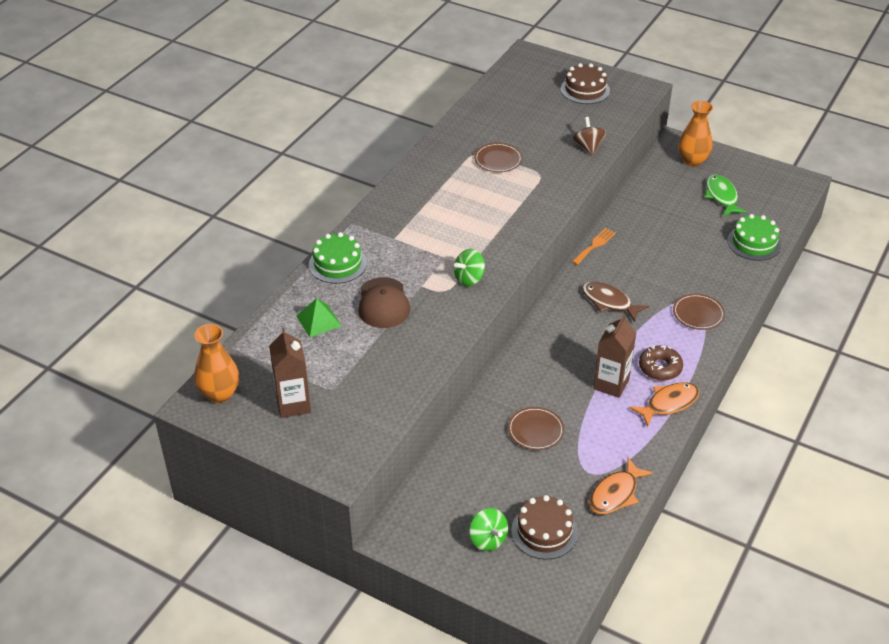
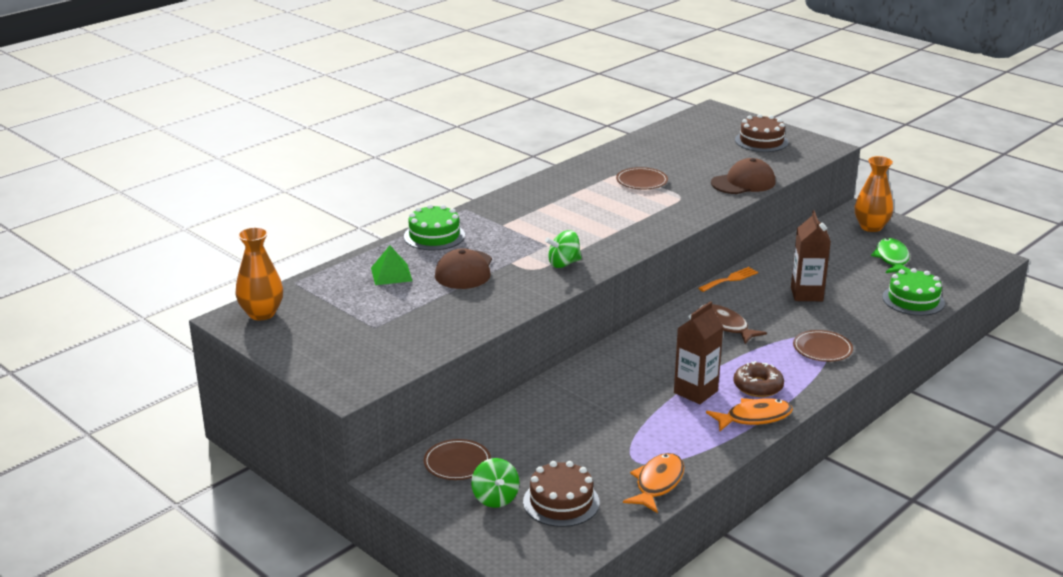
camera: 15 degrees right, 15 degrees down
(293, 404) = (330, 332): brown carton -> brown carton (806, 294)
(535, 430) = (593, 417): brown plate -> brown plate (457, 462)
(588, 147) = (743, 183): brown spinning top -> brown cap
(615, 494) = (657, 483): orange fish -> orange fish turned 150 degrees clockwise

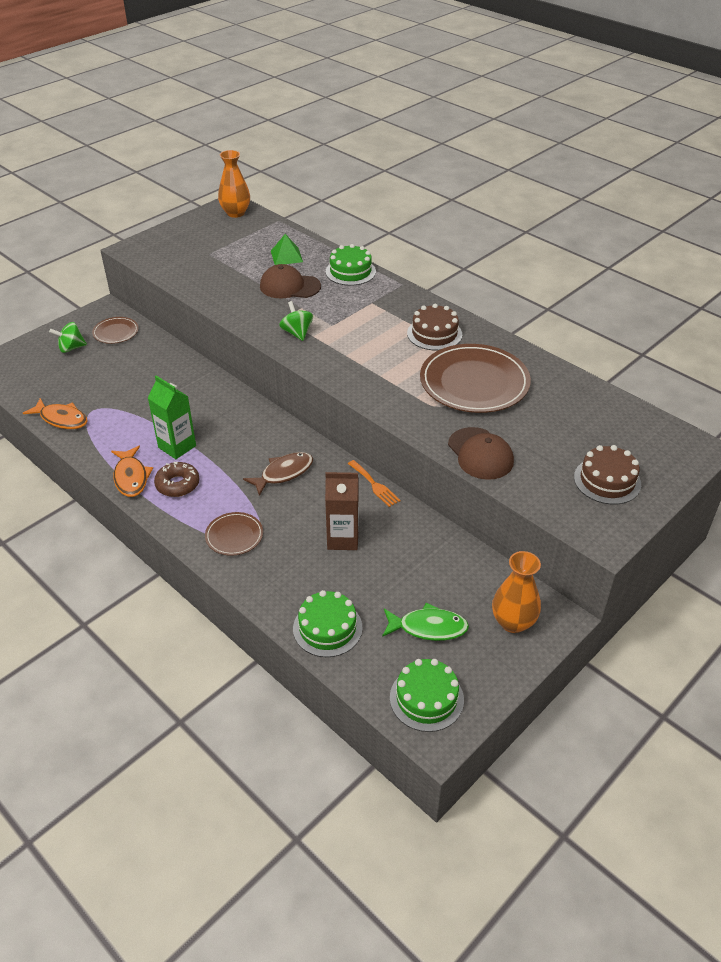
camera: 90 degrees right, 15 degrees up
(561, 502) = (57, 375): brown cake -> brown cake (434, 334)
(641, 181) = (474, 382): brown plate -> brown plate, size x2.04
(695, 392) = (177, 446): brown carton -> green carton
(960, 261) = (426, 698): none -> green cake

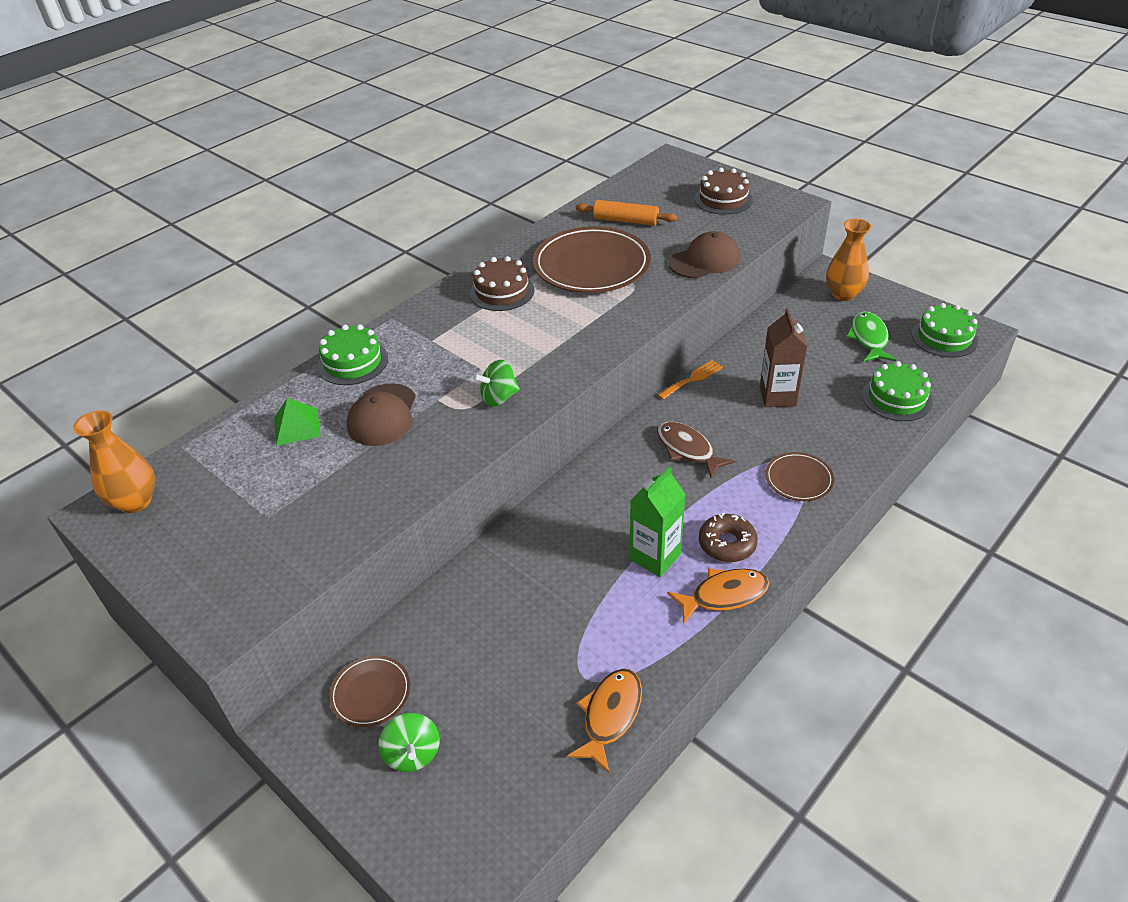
camera: 90 degrees left, 0 degrees up
(555, 407) = (625, 221): none -> orange rolling pin

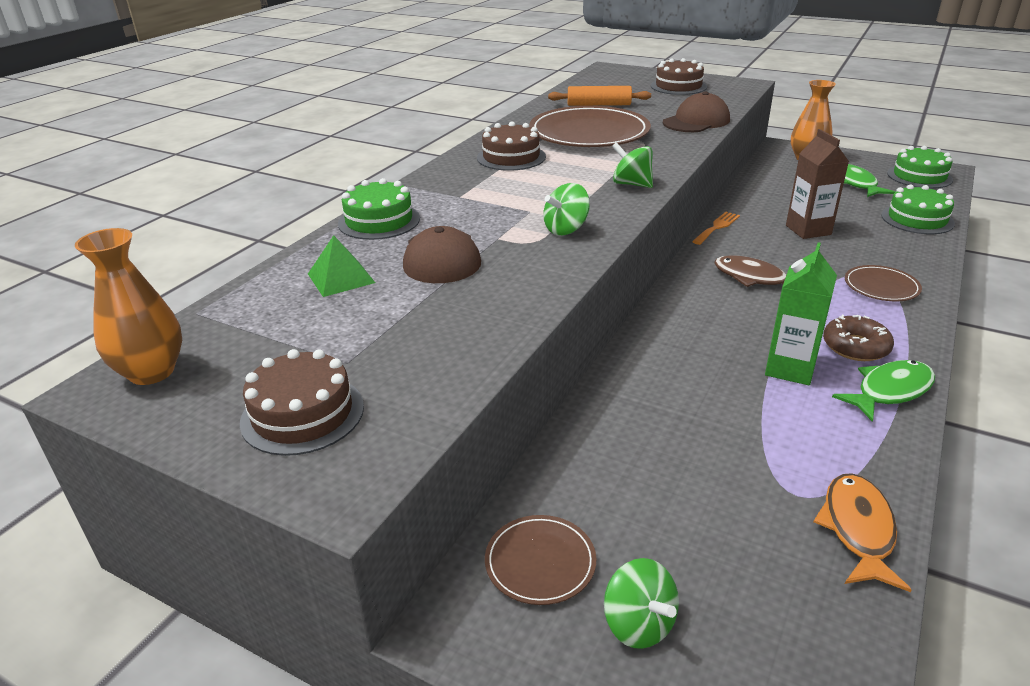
camera: 15 degrees left, 10 degrees down
(220, 560) = (302, 414): none -> brown cake
(588, 346) = (632, 184): none -> green spinning top
(724, 595) = (890, 391): orange fish -> green fish

